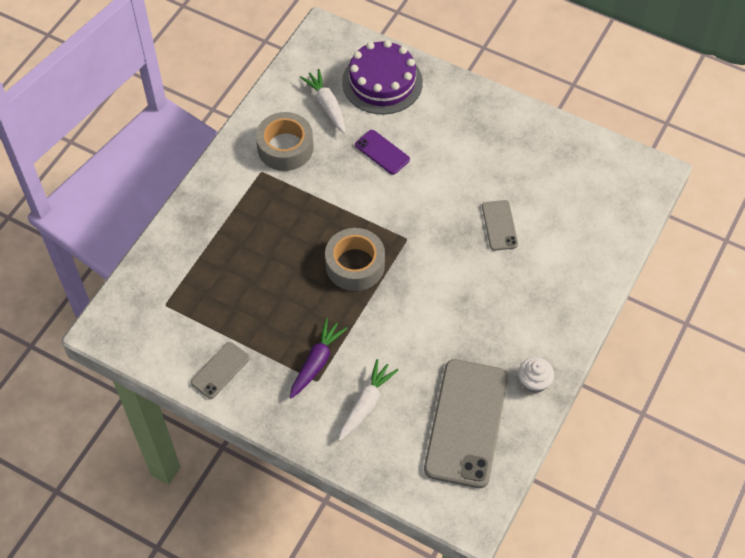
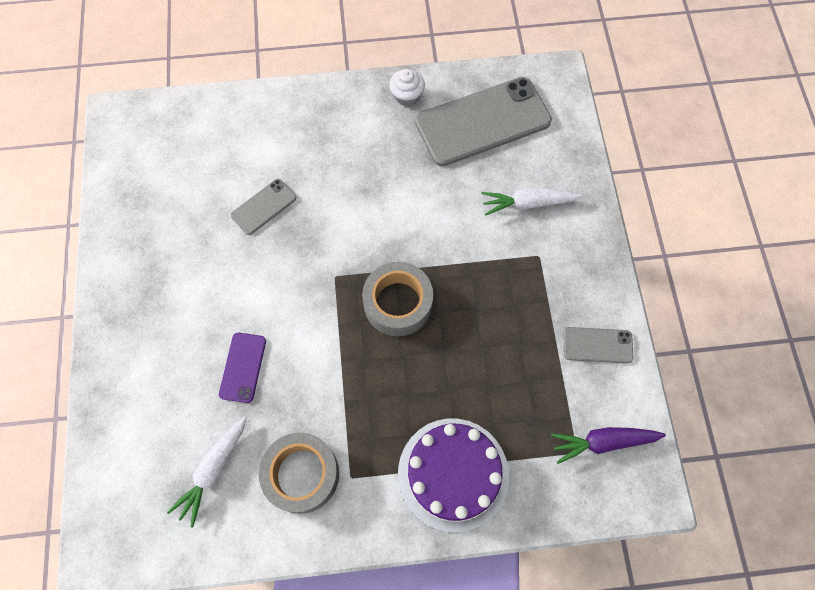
camera: 125 degrees left, 10 degrees up
(317, 362) = (522, 268): purple carrot -> purple carrot (602, 442)
(382, 82) = (142, 432): purple cake -> purple cake (453, 474)

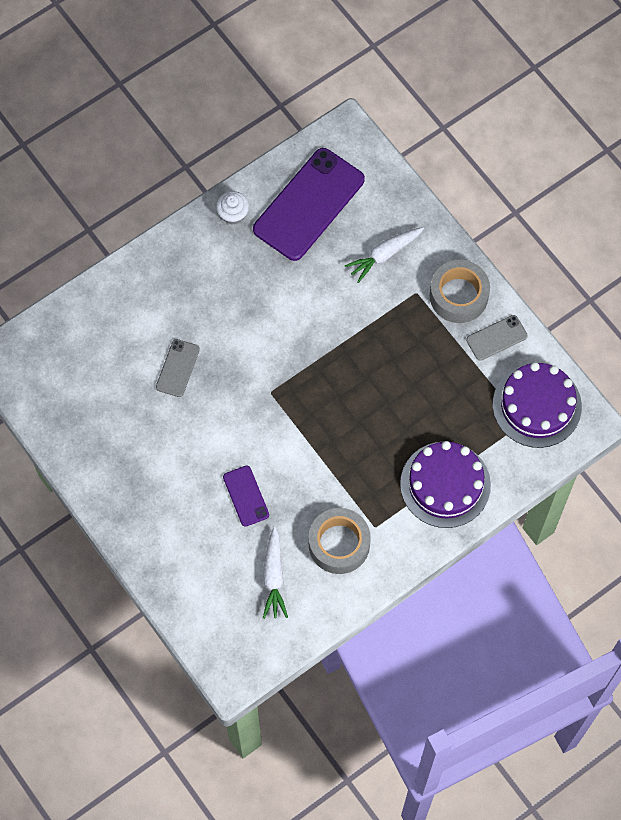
camera: 30 degrees left, 0 degrees up
(398, 303) = (331, 386): grey tape -> grey tape (458, 296)
(482, 122) = (309, 204): grey phone -> purple phone
(602, 442) = (537, 405): purple carrot -> purple cake

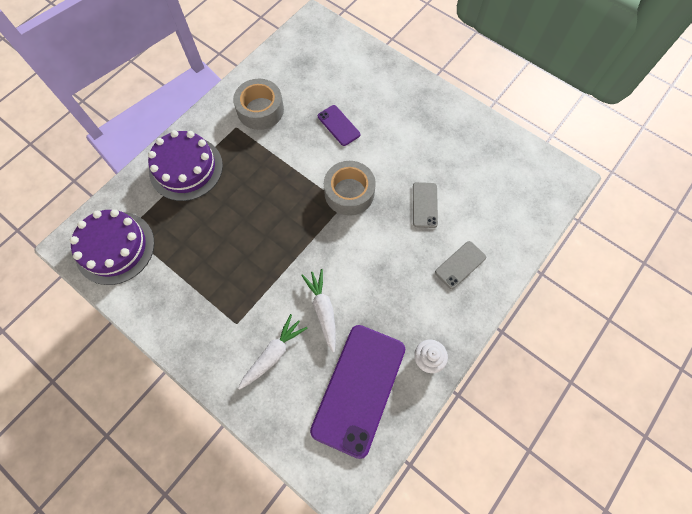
camera: 165 degrees right, 0 degrees up
(274, 577) = (302, 79): white carrot -> white carrot (323, 310)
(458, 296) = (196, 330): grey tape -> grey tape (349, 192)
(496, 338) = (156, 299): grey phone -> grey phone (460, 265)

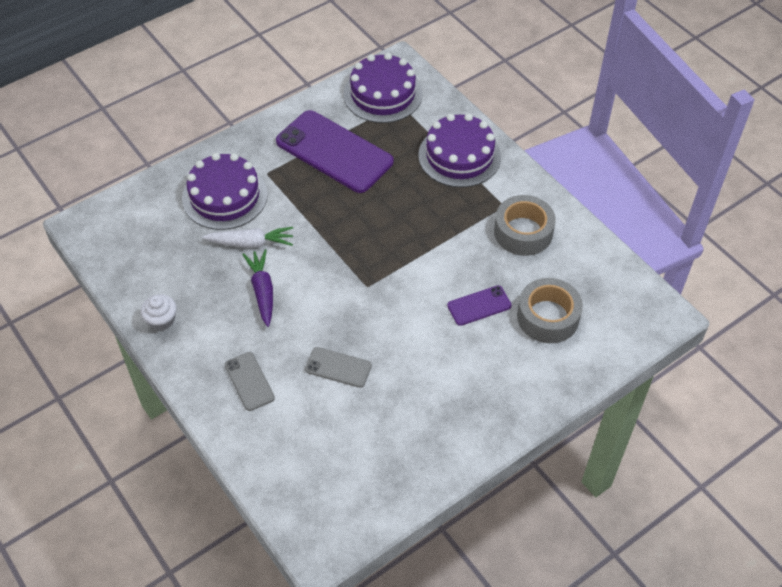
camera: 105 degrees right, 15 degrees down
(273, 353) = (225, 196): white carrot -> purple cake
(349, 192) = (380, 295): grey tape -> grey tape (548, 317)
(359, 389) = (160, 255): purple phone -> purple phone (334, 152)
(371, 283) = (262, 291): none -> purple carrot

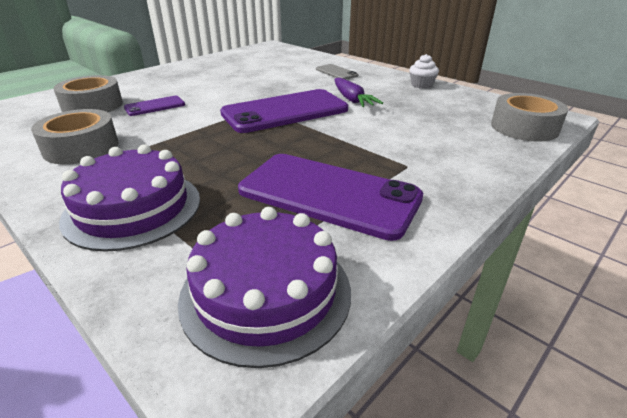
camera: 170 degrees right, 20 degrees down
(131, 211) = (524, 127): none -> grey tape
(225, 196) = (439, 144): purple cake -> none
(251, 243) = (382, 120): white carrot -> none
(338, 367) = (275, 79): grey phone -> none
(341, 273) = (285, 111): none -> purple phone

